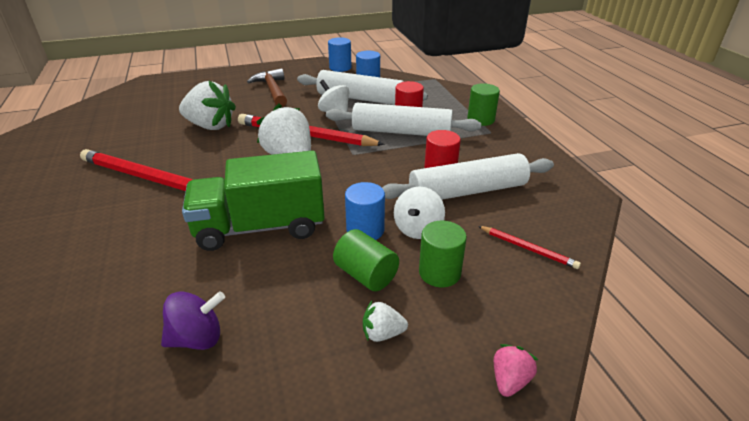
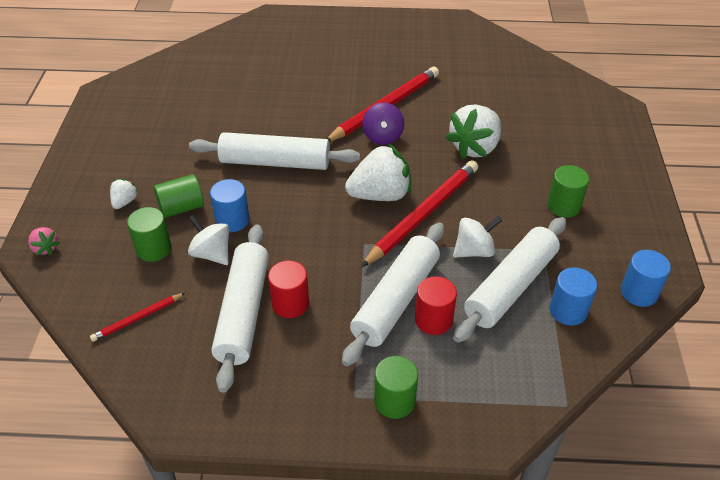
camera: 110 degrees right, 10 degrees up
(197, 338) = (183, 125): purple spinning top -> purple spinning top (383, 137)
(260, 227) = (275, 162): green truck -> white rolling pin
(272, 90) = (563, 206): brown hammer -> green cylinder

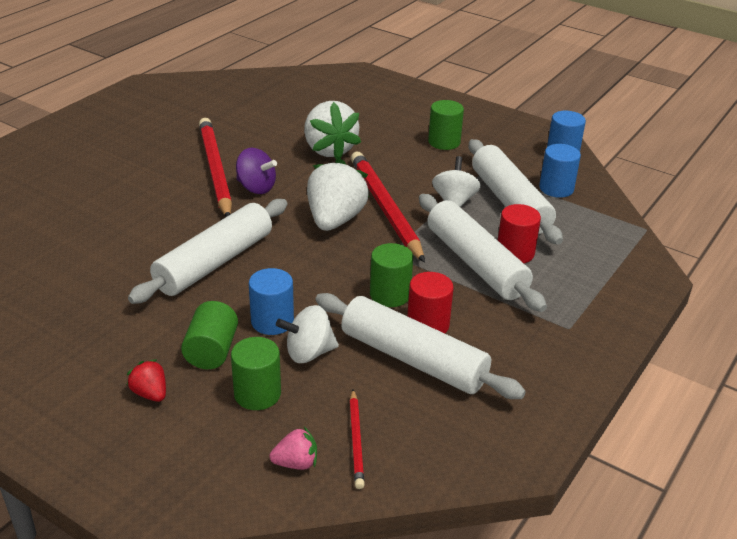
camera: 60 degrees left, 10 degrees down
(45, 248) = (158, 490): pink strawberry -> pink strawberry (296, 463)
(125, 202) = (150, 393): white strawberry -> red strawberry
(394, 401) = (589, 308): green cylinder -> green cylinder (390, 295)

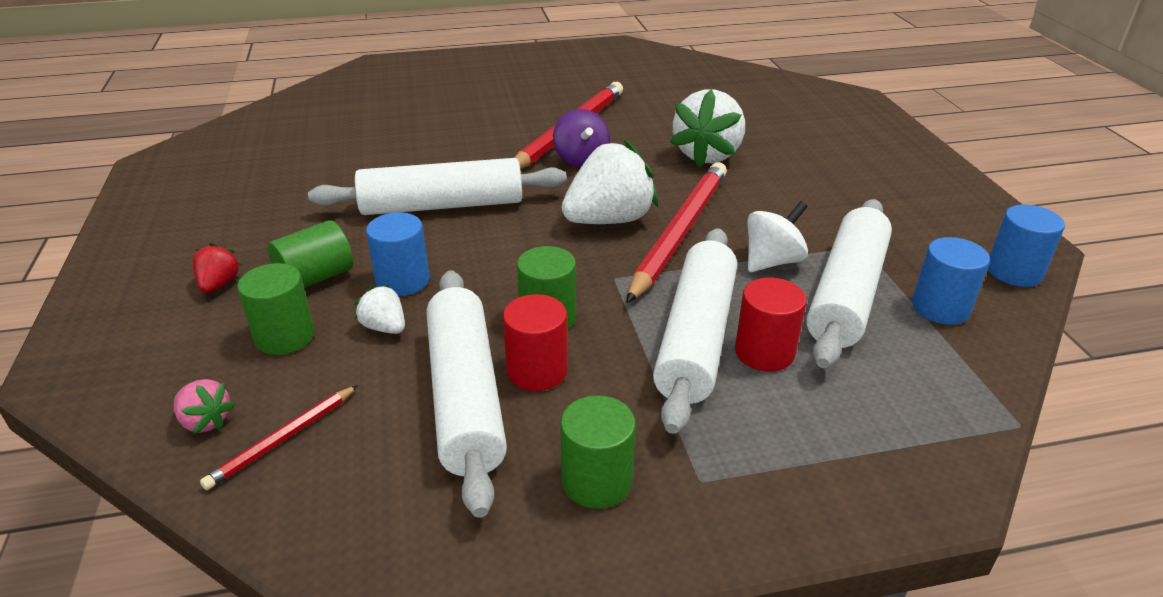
camera: 45 degrees right, 0 degrees up
(309, 353) = (384, 327): white spinning top -> white strawberry
(444, 142) = (856, 197): green cylinder -> green cylinder (597, 481)

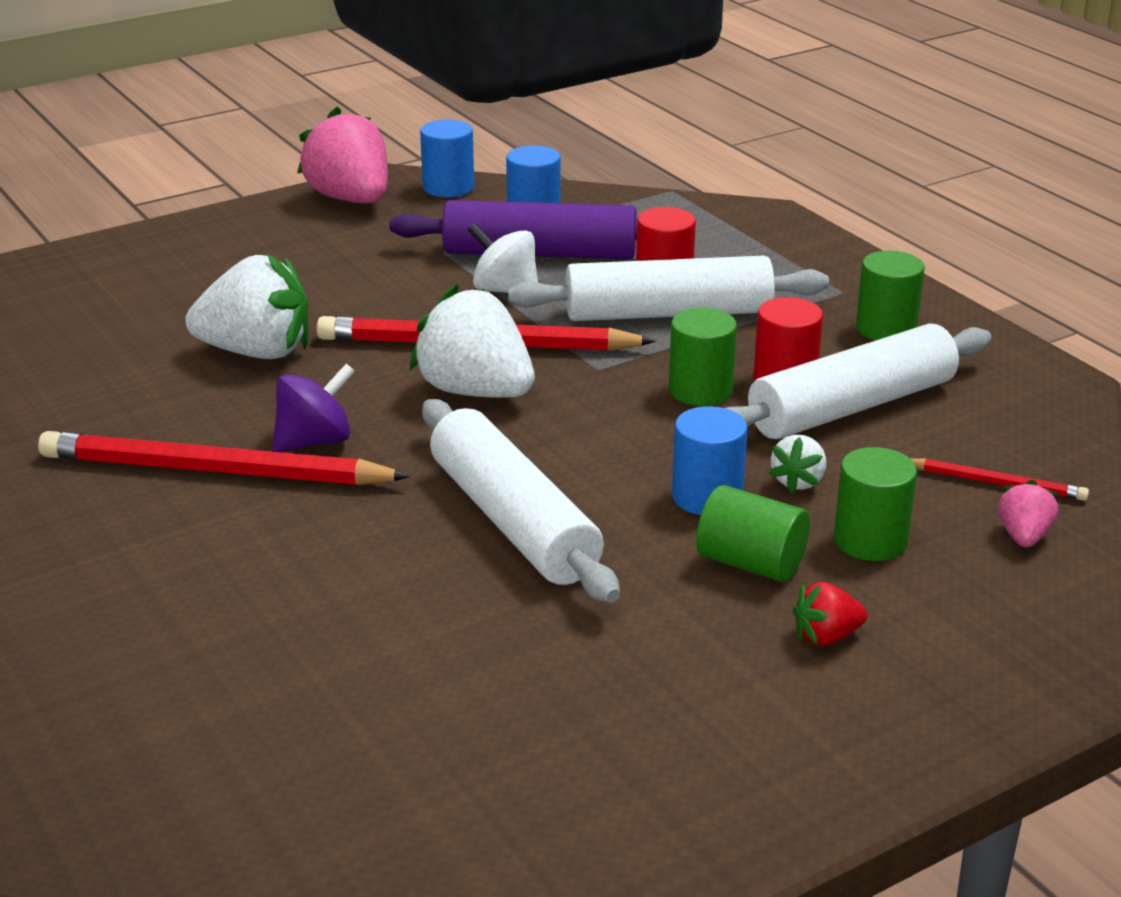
camera: 110 degrees left, 5 degrees down
(846, 293) = (540, 253): white rolling pin -> purple rolling pin
(980, 219) = (351, 199): none -> pink strawberry

